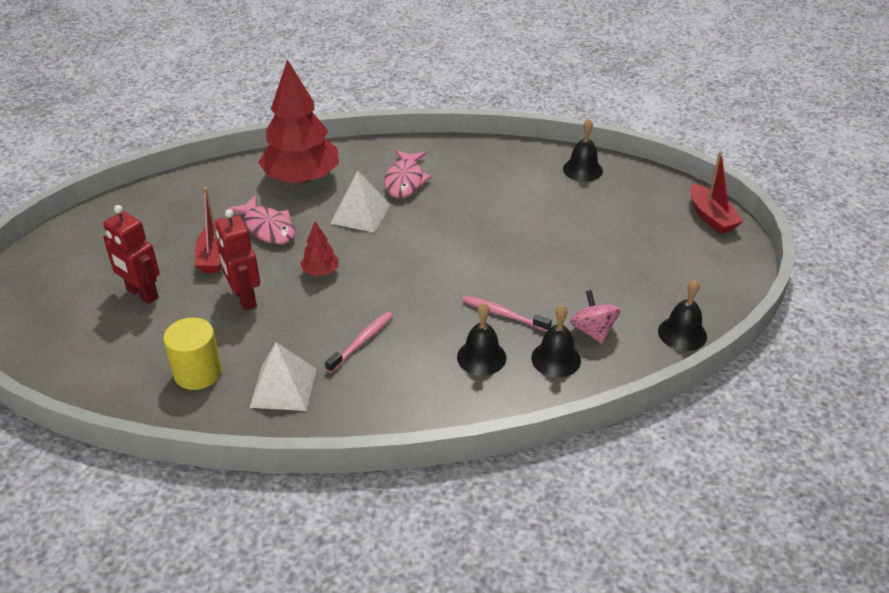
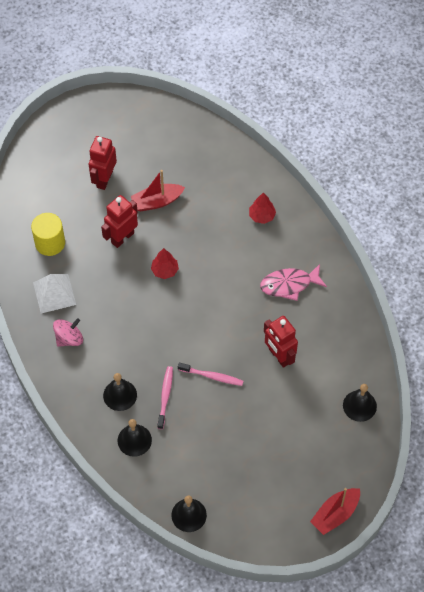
camera: 70 degrees right, 20 degrees up
(268, 228) = (197, 219): pink fish -> none
(302, 179) = (262, 216): red tree -> red tree, size x0.43
(360, 214) = (237, 270): white pyramid -> none
(361, 341) = (108, 320): pink toothbrush -> pink toothbrush (212, 376)
(493, 209) = (279, 356): none -> red robot
(593, 331) = (170, 456): pink spinning top -> pink spinning top (69, 338)

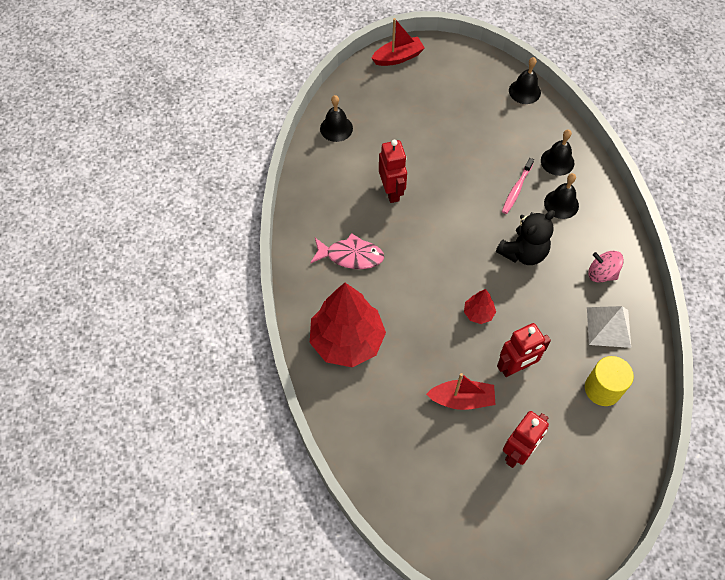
camera: 160 degrees left, 0 degrees up
(69, 338) = (601, 273): pink spinning top -> pink spinning top turned 45 degrees clockwise
(142, 336) = (523, 252): none -> black teddy bear
(212, 376) = (464, 193): pink toothbrush -> none
(262, 216) = (347, 341): red tree -> red tree, size x2.30

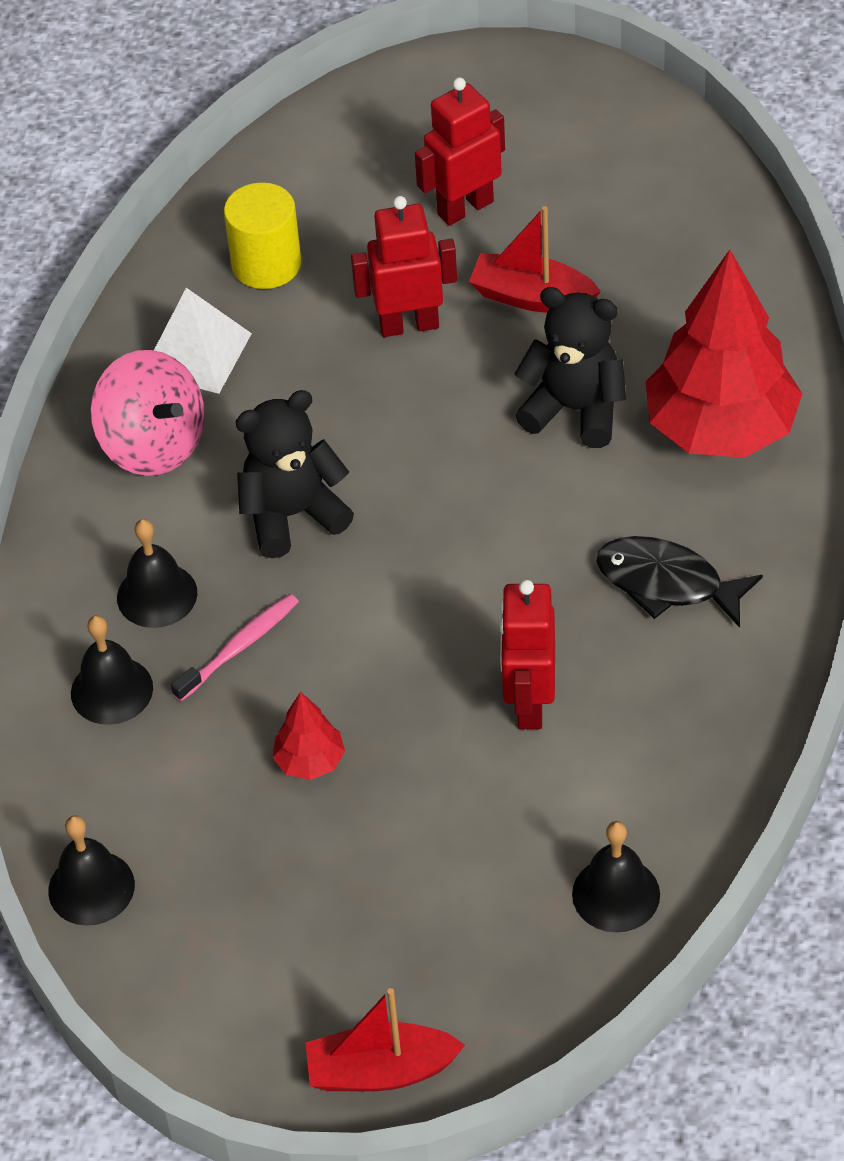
camera: 160 degrees left, 10 degrees down
(351, 256) = (667, 583): pink fish -> black fish
(418, 336) = (575, 409): none -> black teddy bear
(478, 313) = (439, 424): red tree -> red tree (310, 761)
(601, 273) = (153, 444): pink spinning top -> pink spinning top, size x1.50

